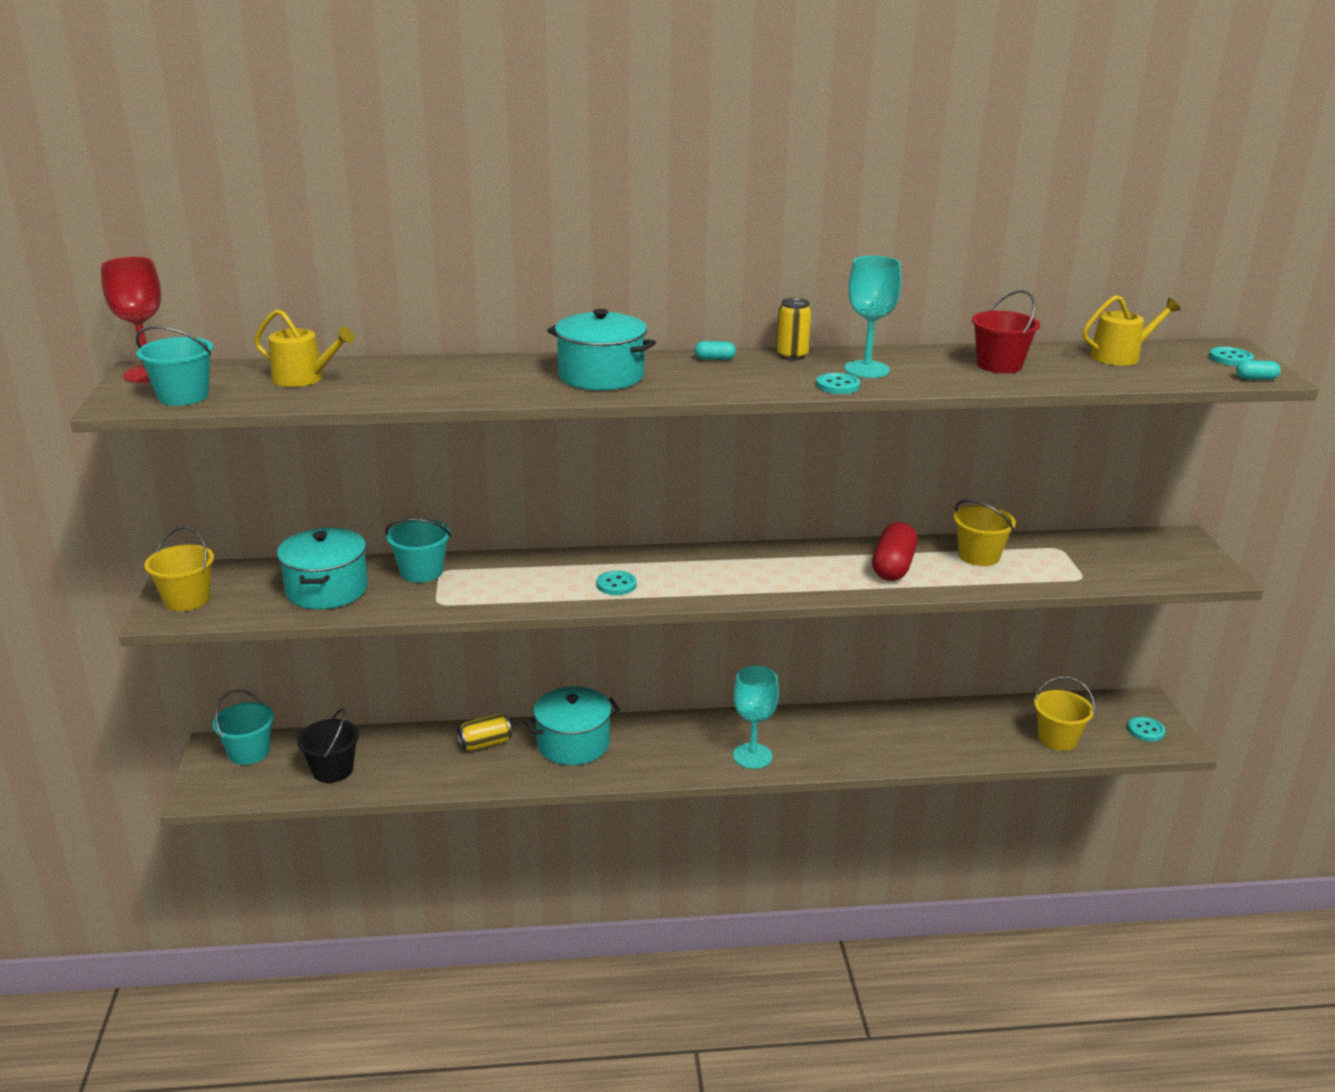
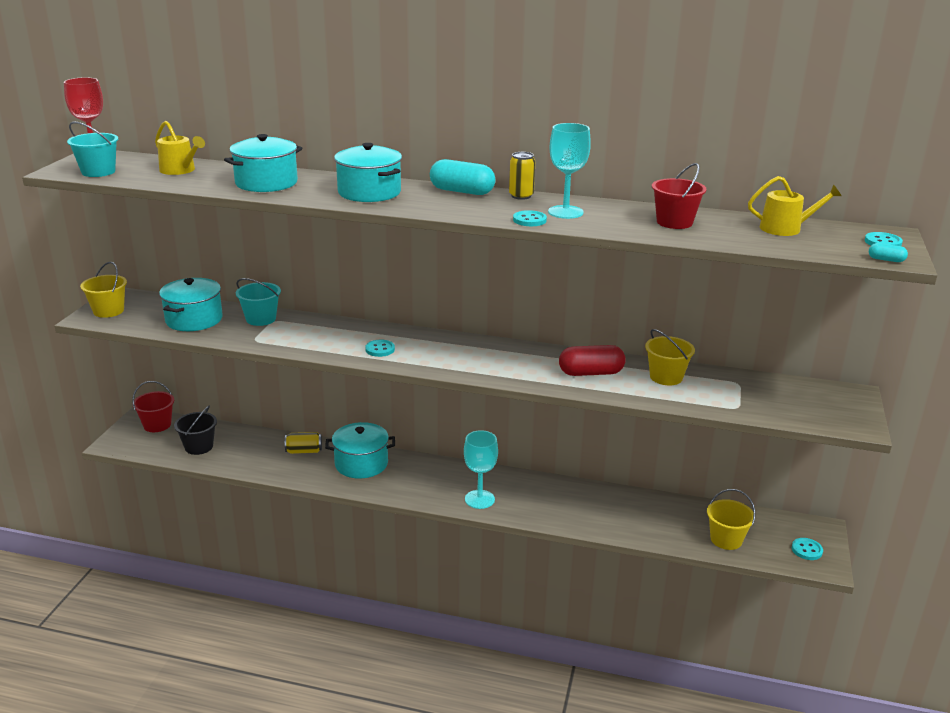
camera: 20 degrees right, 0 degrees up
(249, 752) = (157, 425): turquoise bucket -> red bucket
(448, 381) = (266, 183): none -> turquoise pot
(714, 359) = (462, 191): turquoise capsule -> turquoise capsule, size x2.20
(893, 567) = (591, 373): red capsule -> red capsule turned 45 degrees clockwise

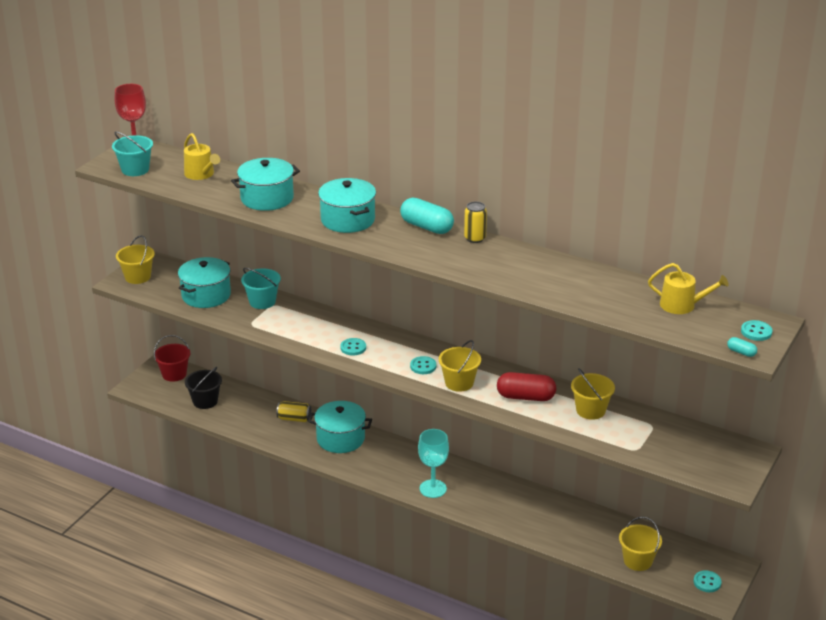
camera: 15 degrees right, 5 degrees up
(512, 368) = (459, 383): none -> yellow bucket
(529, 220) = (466, 269): turquoise button -> turquoise button (423, 366)
(565, 212) = (502, 263): turquoise goblet -> none
(674, 222) = (589, 286): red bucket -> none

